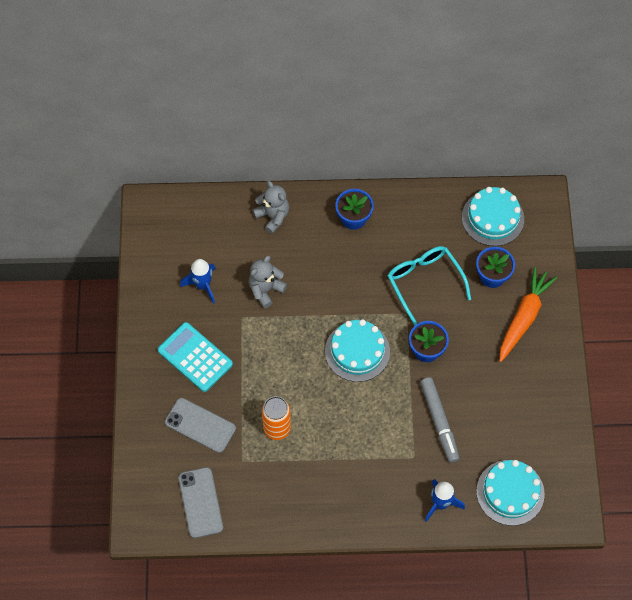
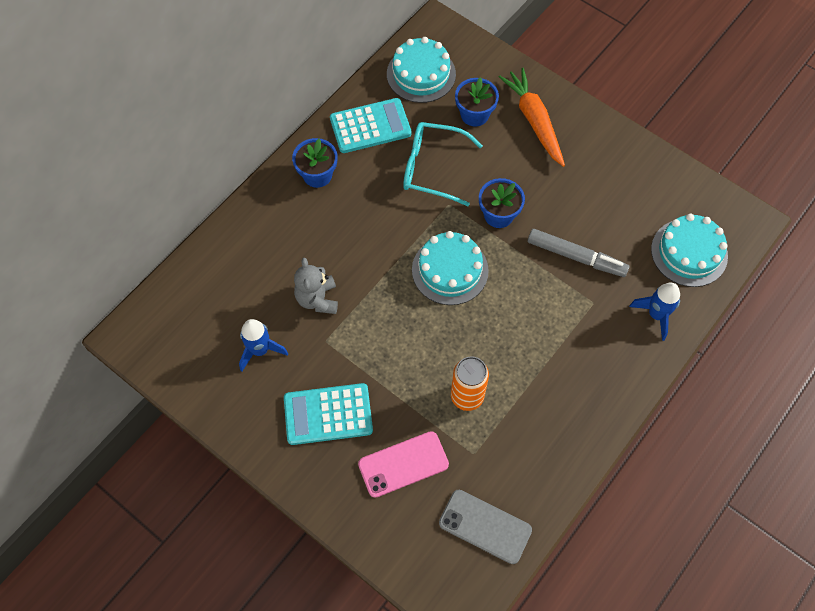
camera: 50 degrees left, 0 degrees up
(200, 425) = (403, 464): grey phone -> pink phone
(273, 216) = (250, 237): grey teddy bear -> none
(420, 220) = (370, 126): none -> turquoise calculator

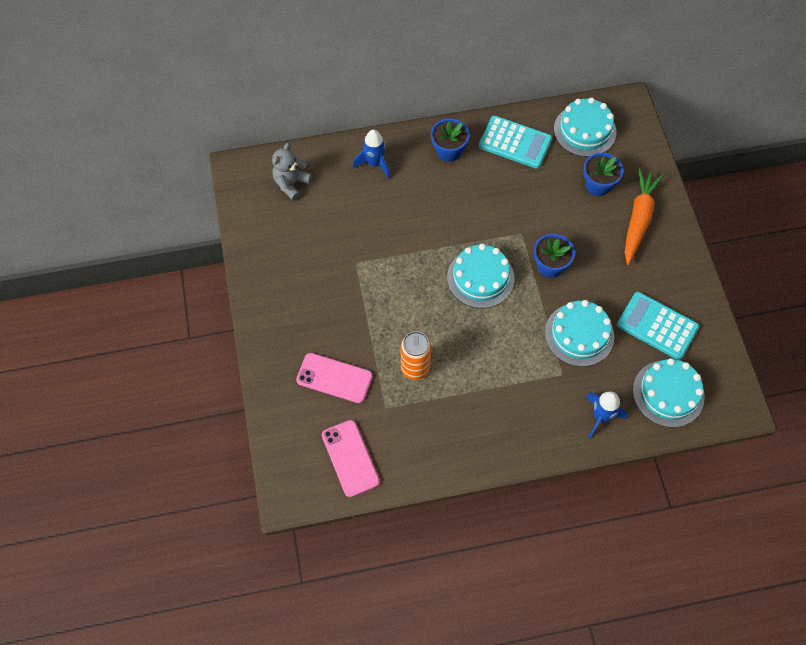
camera: 40 degrees right, 0 degrees up
(260, 350) = (310, 238): blue rocket -> blue rocket (374, 163)
(317, 299) = (375, 232): grey teddy bear -> grey teddy bear (291, 184)
(328, 414) = (316, 310): turquoise calculator -> turquoise calculator (657, 326)
(432, 168) = (532, 201): turquoise glasses -> none
(485, 526) = (350, 458): grey phone -> pink phone
(576, 257) = (579, 334): grey marker -> turquoise cake

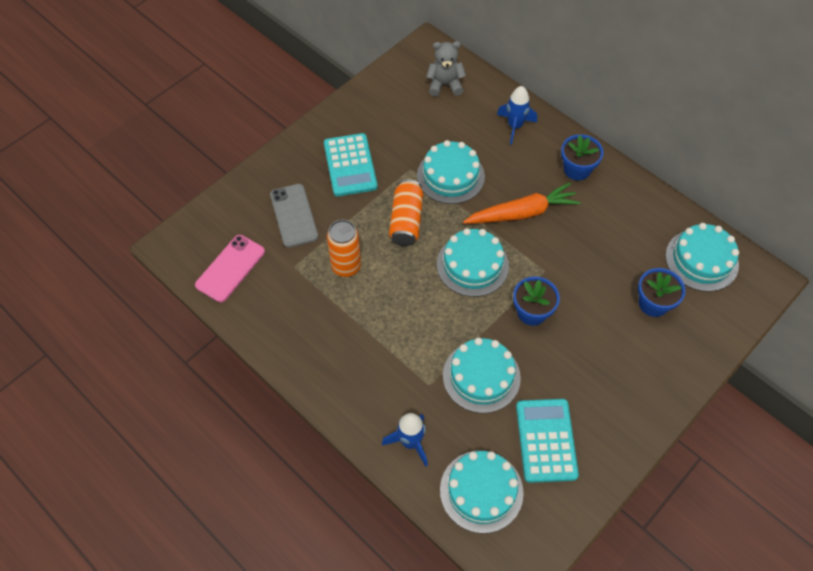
camera: 55 degrees right, 5 degrees down
(334, 378) = (294, 215): pink phone -> grey phone
(386, 239) = (450, 176): none -> turquoise cake
(404, 297) = (406, 221): none -> orange can
(515, 143) = (633, 213): turquoise calculator -> turquoise calculator (350, 165)
(638, 219) = (648, 359): orange carrot -> orange carrot (522, 213)

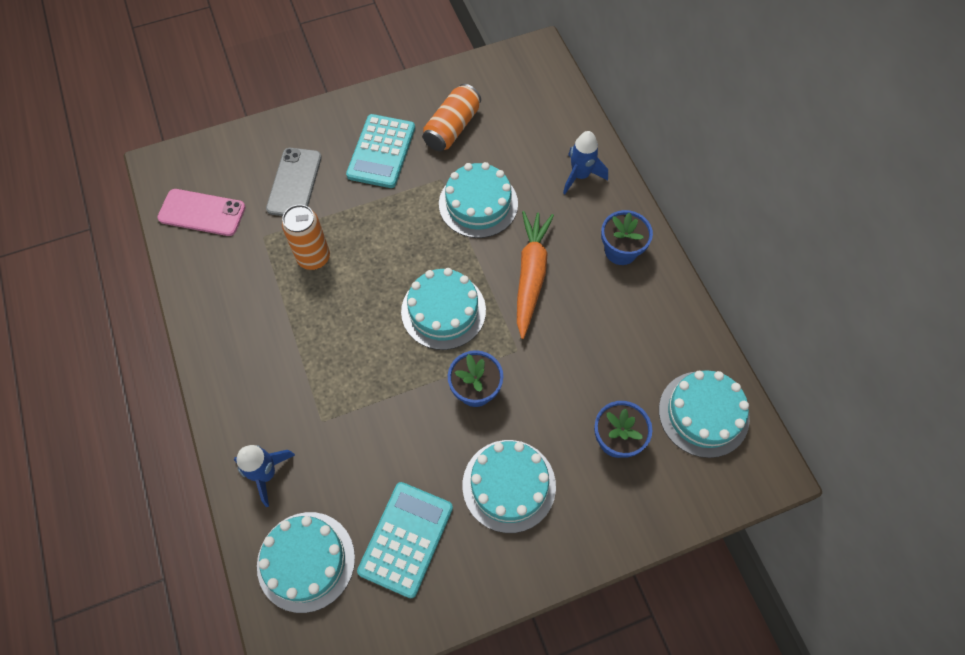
camera: 25 degrees right, 5 degrees up
(230, 268) = (202, 213): pink phone -> pink phone turned 45 degrees clockwise
(406, 221) = (403, 234): orange can -> orange can (452, 128)
(445, 85) = (531, 101): grey teddy bear -> none
(481, 376) = (380, 436): turquoise cake -> turquoise cake (509, 485)
(522, 213) = (531, 275): orange carrot -> orange carrot turned 90 degrees counterclockwise

